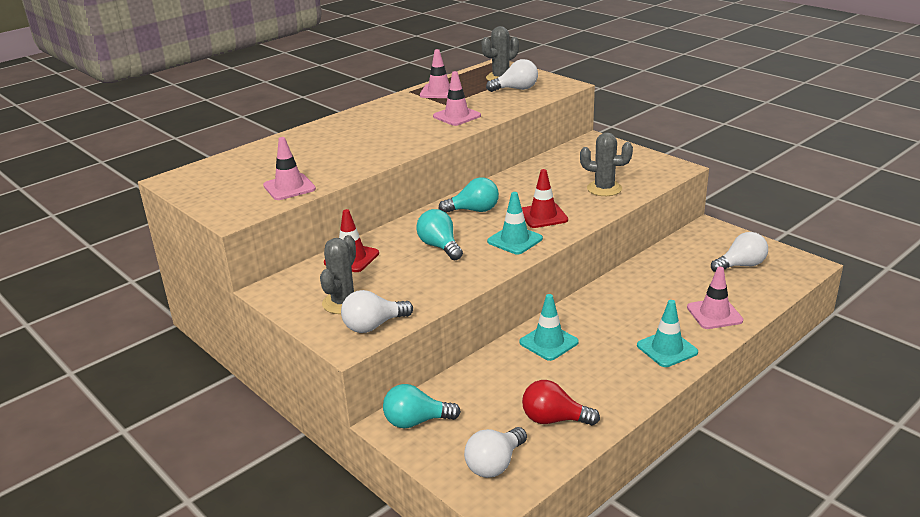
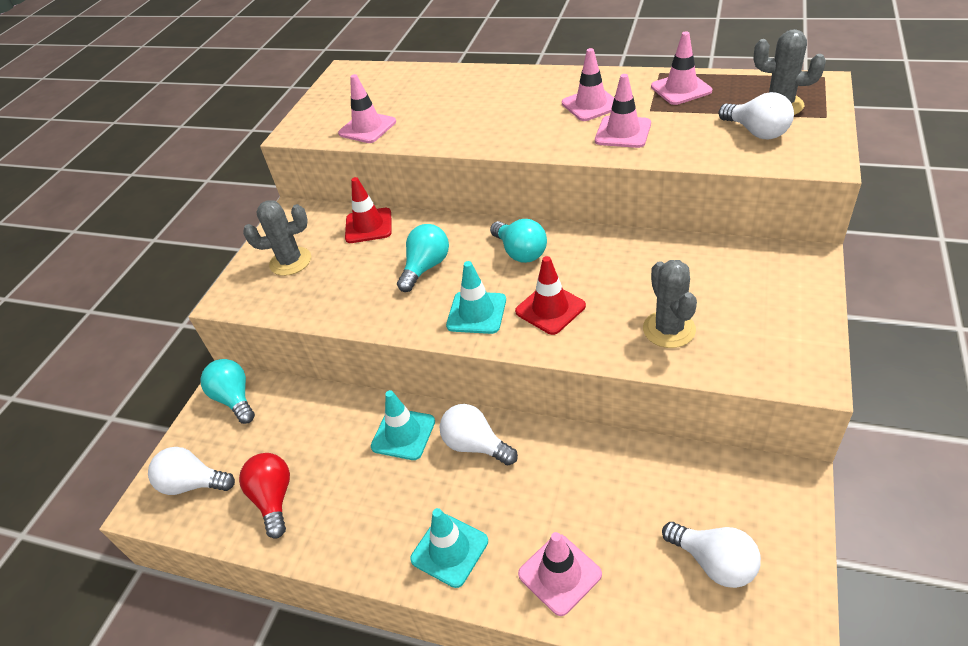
camera: 65 degrees right, 15 degrees up
(373, 326) = (261, 298): white light bulb -> white light bulb (475, 445)
(409, 116) = (591, 105): none -> pink traffic cone

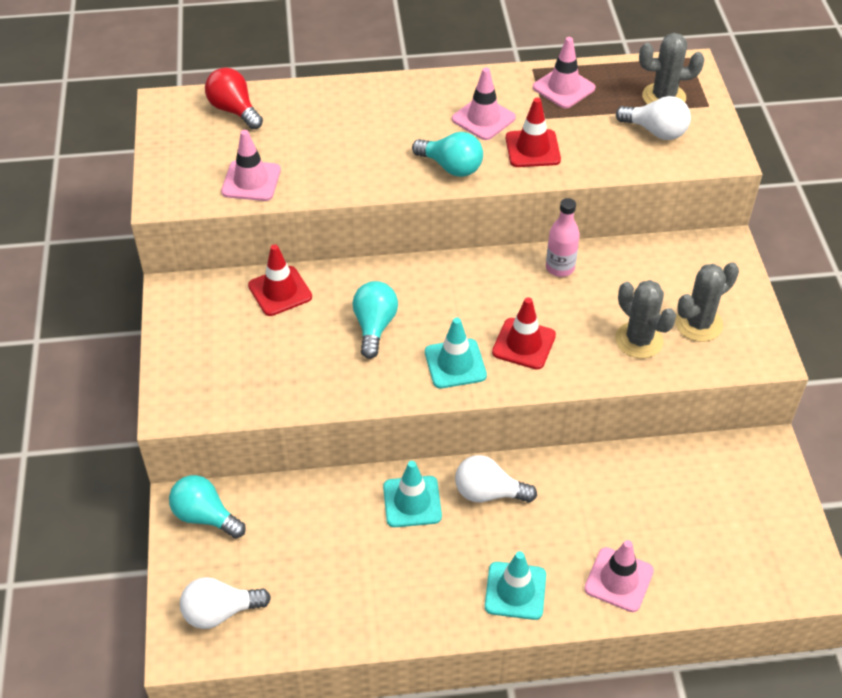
camera: 30 degrees left, 5 degrees up
(274, 499) = (318, 599): red light bulb -> red light bulb (234, 110)
(290, 261) = (216, 351): grey cactus -> grey cactus (698, 324)
(520, 252) = (463, 290): turquoise light bulb -> turquoise light bulb (451, 167)
(622, 249) = (560, 268): none -> pink bottle
(623, 132) = (532, 149): pink traffic cone -> red traffic cone
(714, 562) = (734, 531): white light bulb -> none

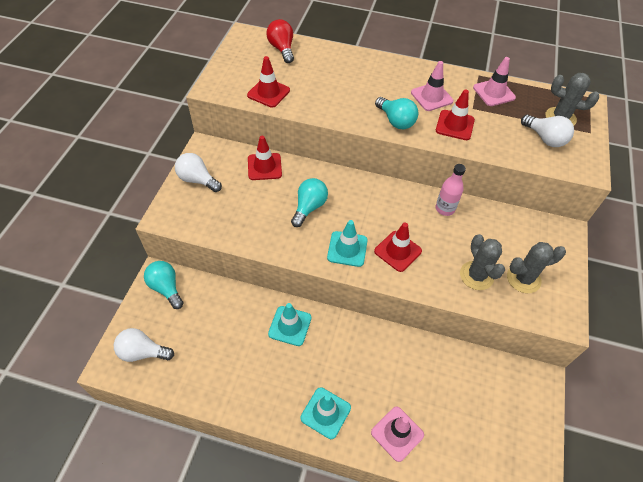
camera: 20 degrees right, 5 degrees up
(251, 181) = (268, 93): pink traffic cone -> red traffic cone
(488, 493) = (339, 338): white light bulb -> white light bulb (197, 180)

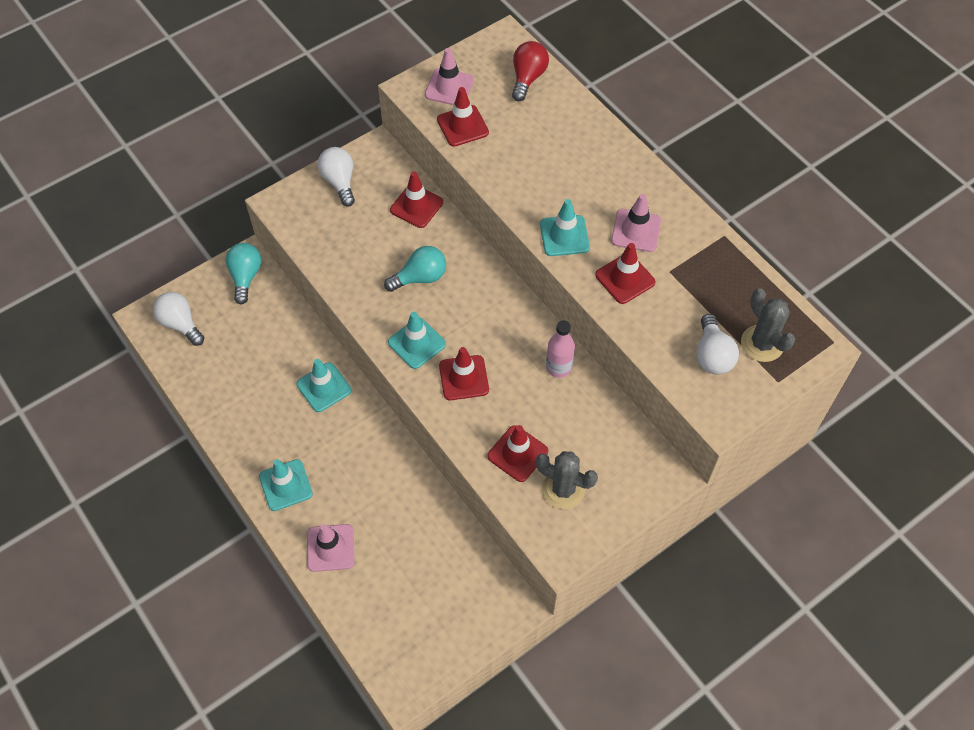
camera: 40 degrees right, 5 degrees up
(396, 121) = (564, 236): turquoise light bulb -> turquoise traffic cone
(476, 275) = (517, 453): grey cactus -> red traffic cone
(494, 93) = (716, 267): pink traffic cone -> pink traffic cone (449, 87)

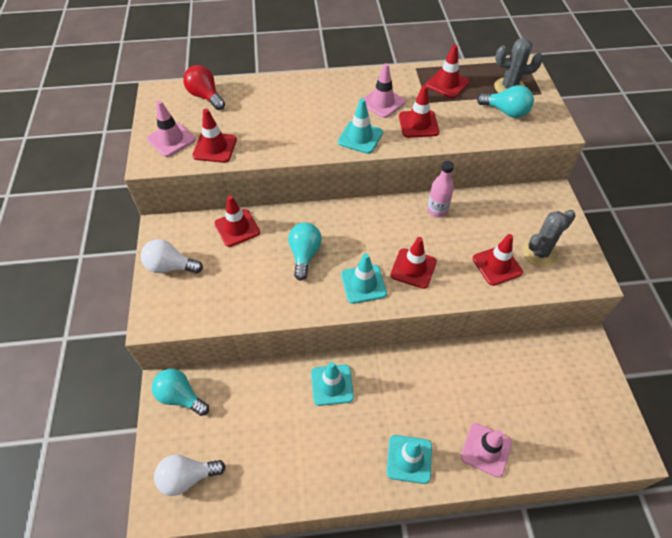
camera: 60 degrees left, 5 degrees down
(712, 355) = (506, 112): white light bulb -> turquoise light bulb
(718, 278) = (447, 84): none -> red traffic cone

